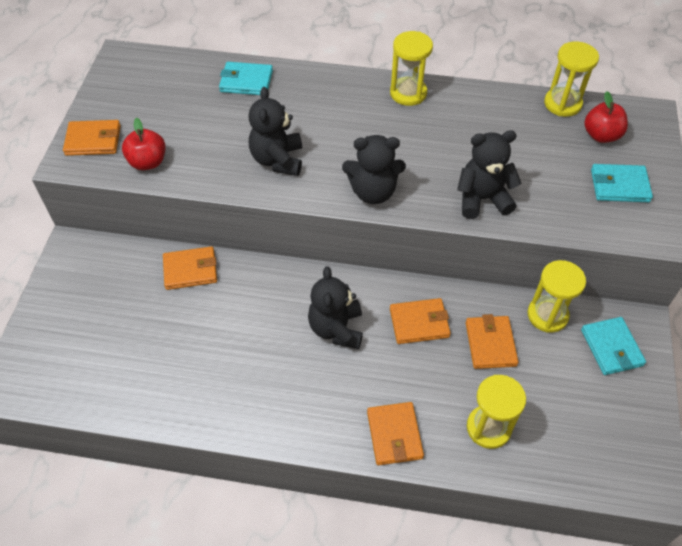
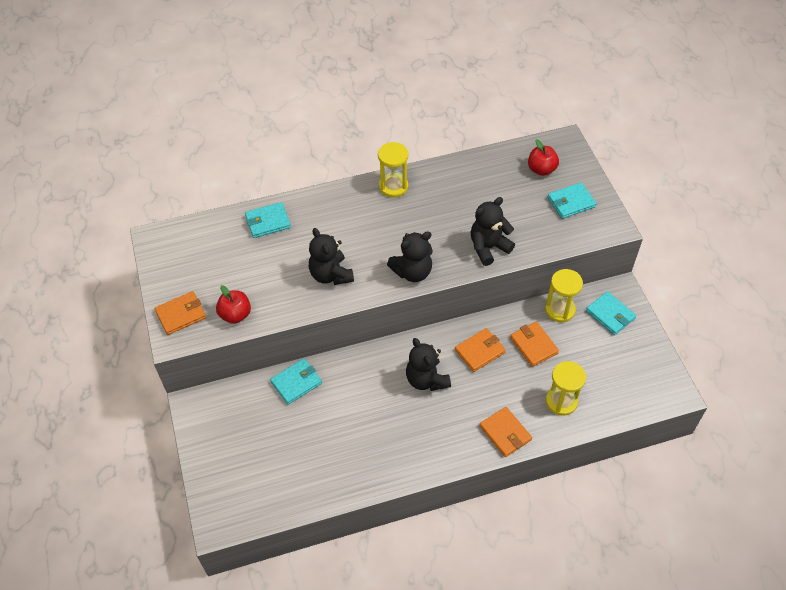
camera: 25 degrees left, 0 degrees up
(190, 270) = (296, 382): orange wallet -> turquoise wallet
(562, 104) = (504, 154): yellow hourglass -> none

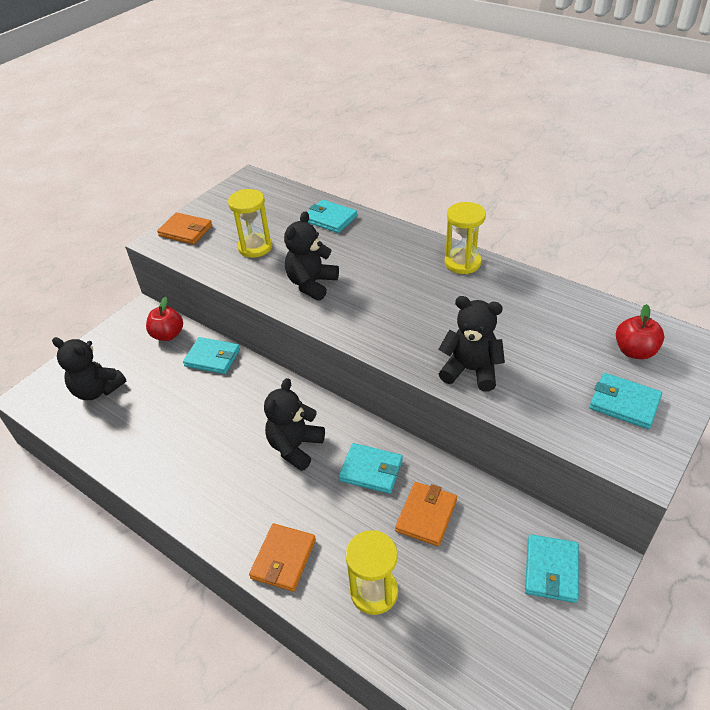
camera: 55 degrees right, 10 degrees down
(235, 315) = (212, 257): red apple -> red apple (168, 335)
(412, 272) = (373, 333): black teddy bear -> black teddy bear (97, 390)
(480, 351) = (371, 470): orange wallet -> turquoise wallet
(560, 310) = (501, 511): yellow hourglass -> yellow hourglass (255, 247)

